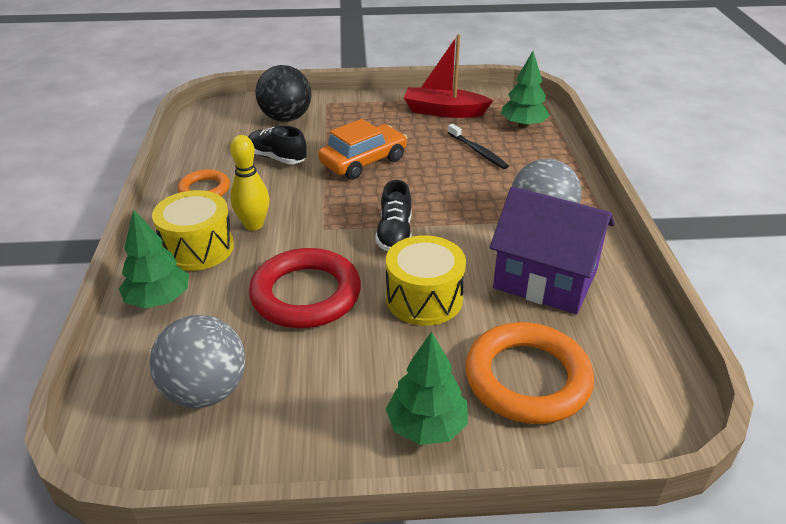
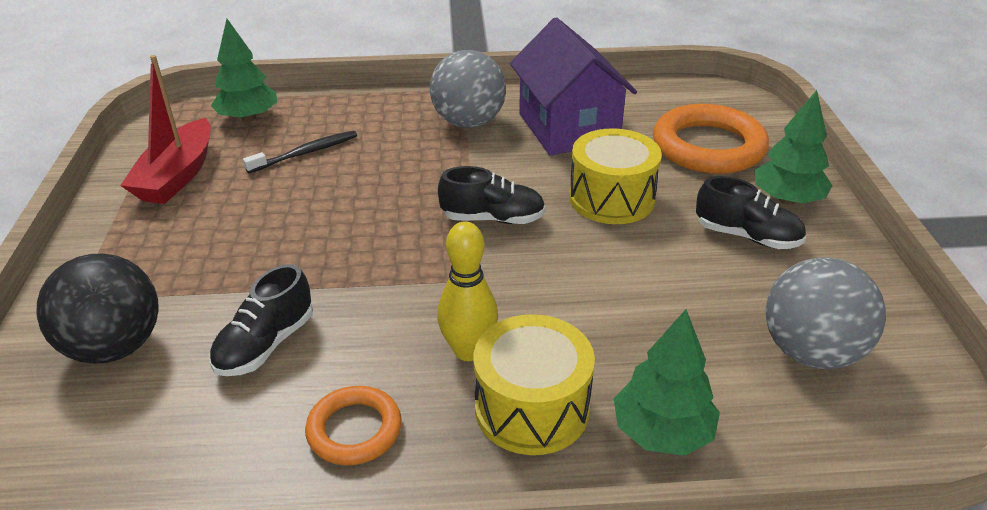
camera: 90 degrees left, 0 degrees up
(306, 294) = (621, 285): red ring -> none
(363, 162) = (305, 248): orange car -> none
(363, 381) = (747, 236): none -> black shoe
(545, 279) = (568, 128): purple house -> purple house turned 45 degrees counterclockwise

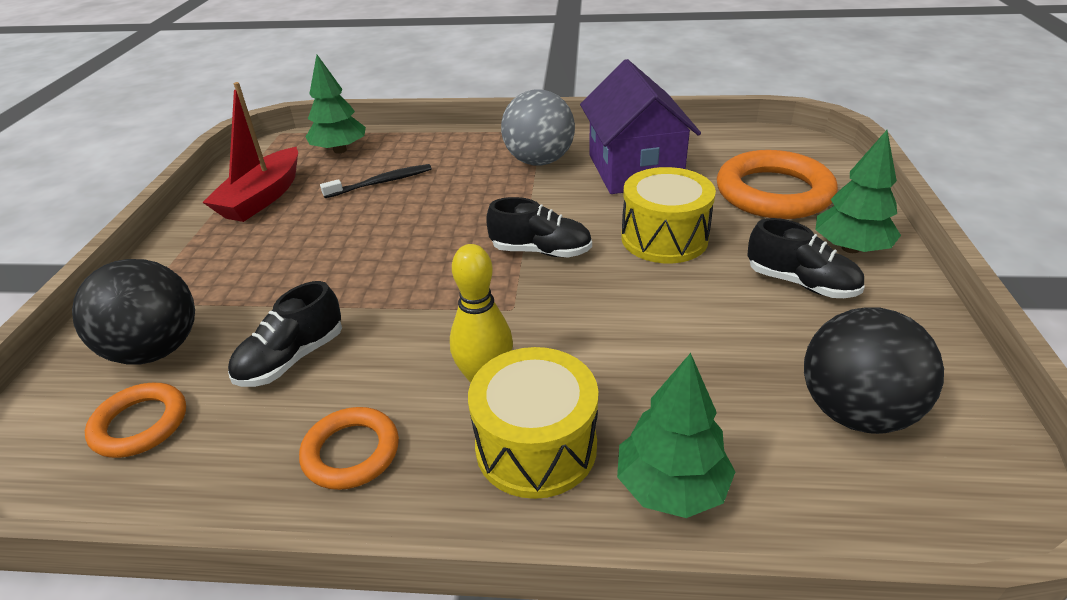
camera: 10 degrees right, 0 degrees up
(125, 423) = (140, 424): none -> orange ring
(810, 352) = (854, 411): grey ball -> black ball

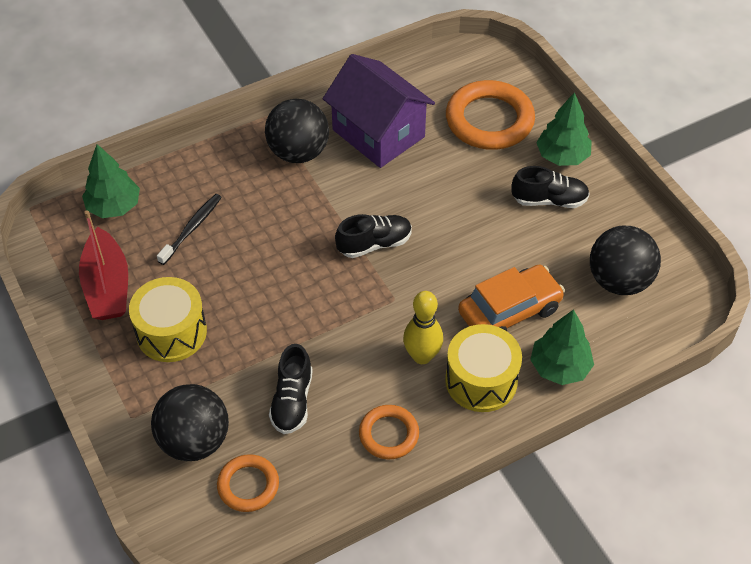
camera: 35 degrees left, 15 degrees up
(539, 161) = (298, 152): grey ball -> black ball
(649, 380) = (509, 311): none -> orange car
(664, 238) = (446, 196): yellow drum -> yellow drum (171, 332)

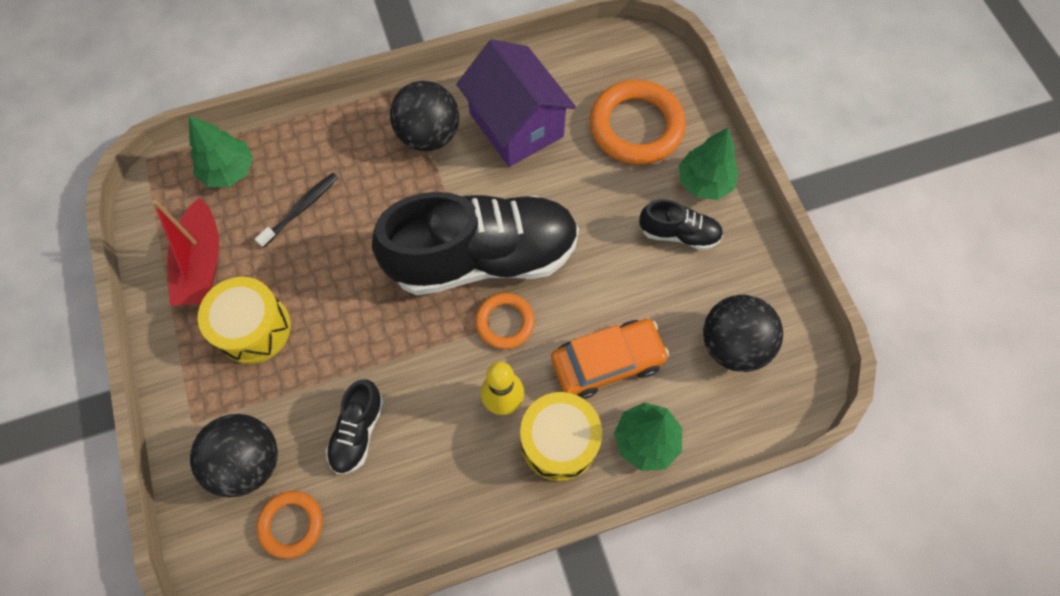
camera: 10 degrees right, 15 degrees up
(374, 244) = (483, 257): black shoe -> black shoe, size x2.30
(389, 434) = (448, 490): orange ring -> orange ring (505, 322)

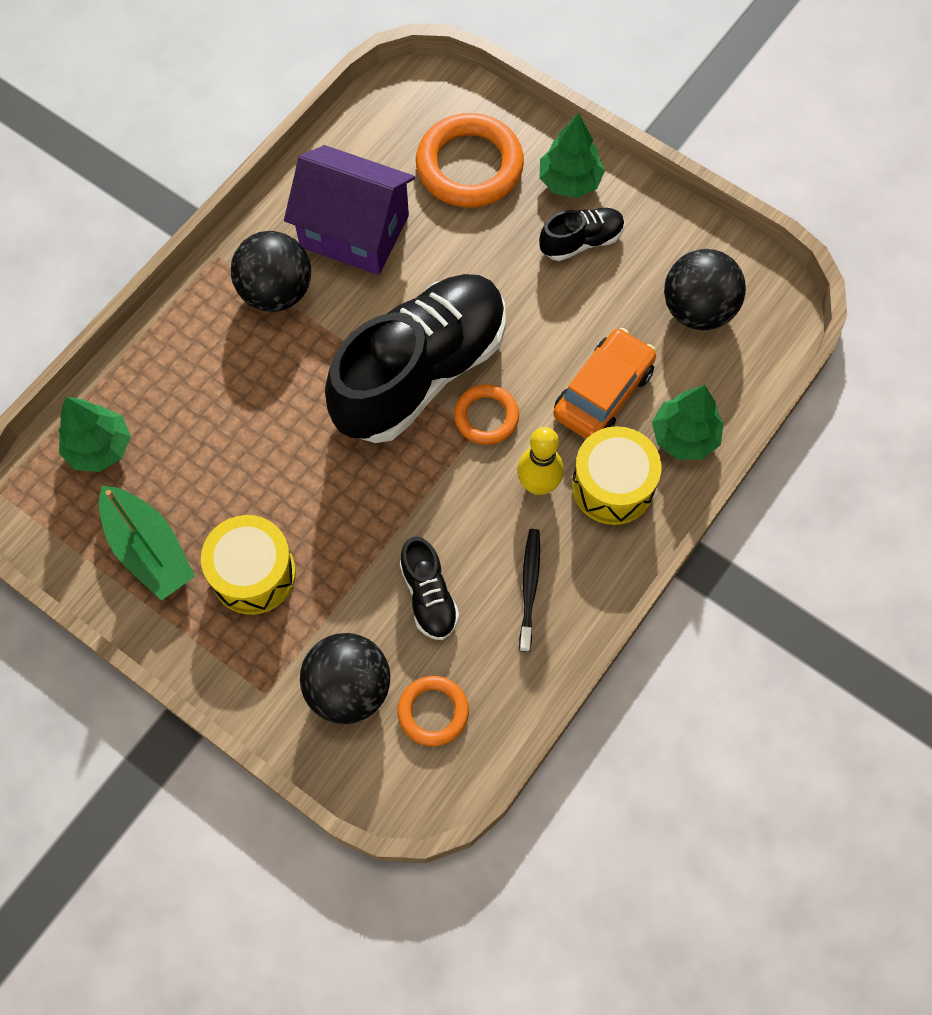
camera: 35 degrees left, 0 degrees up
(202, 263) = (149, 549): red boat -> green boat
(301, 209) = (206, 438): black toothbrush -> black toothbrush (529, 587)

